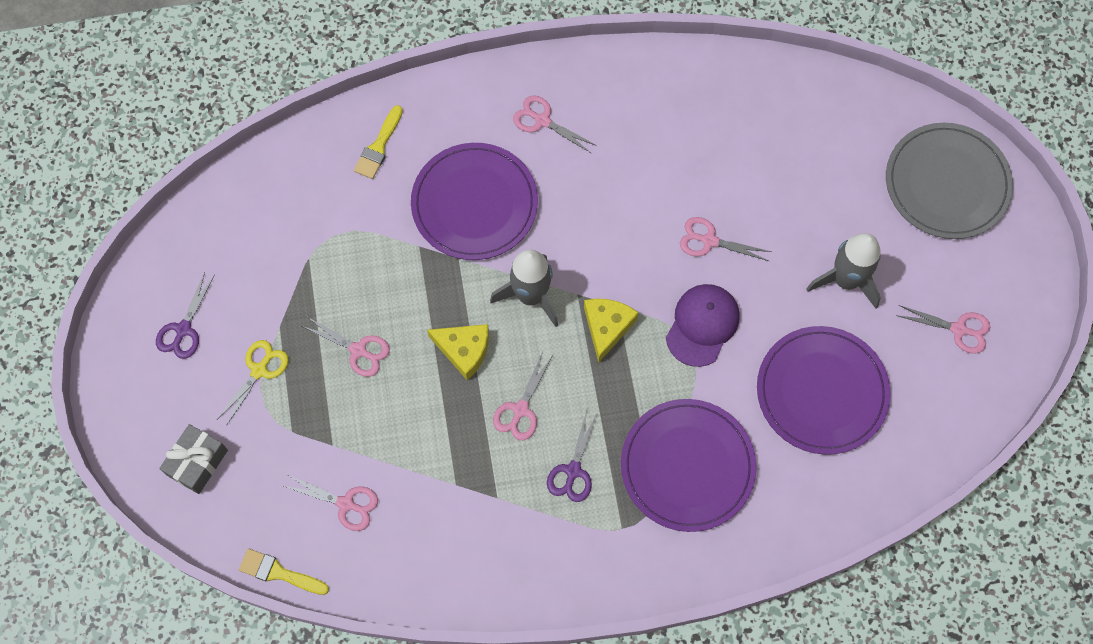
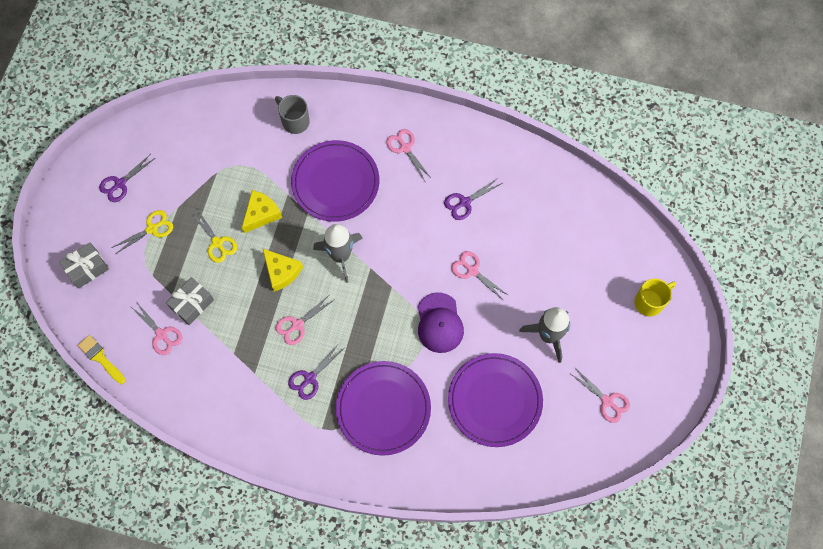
camera: 25 degrees right, 0 degrees up
(358, 350) = (217, 243): pink scissors -> yellow scissors
(366, 445) = (192, 304): none -> grey gift
(378, 146) = (294, 121): yellow brush -> grey mug
(607, 327) = (378, 297): yellow cheese -> yellow cheese (261, 214)
(655, 158) = (465, 202): none -> purple scissors
(702, 325) = (439, 323): purple cap -> purple cap turned 120 degrees clockwise
(947, 183) = (650, 302): grey plate -> yellow mug

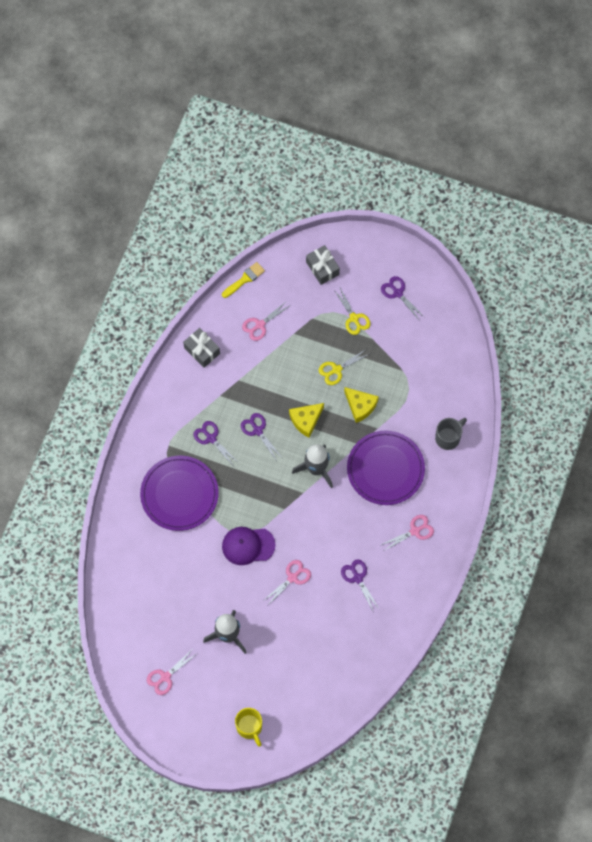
camera: 95 degrees right, 0 degrees up
(192, 304) = (284, 349): grey gift -> grey gift (202, 350)
(297, 325) = (257, 430): pink scissors -> purple scissors
(495, 400) = (176, 584): purple plate -> none

